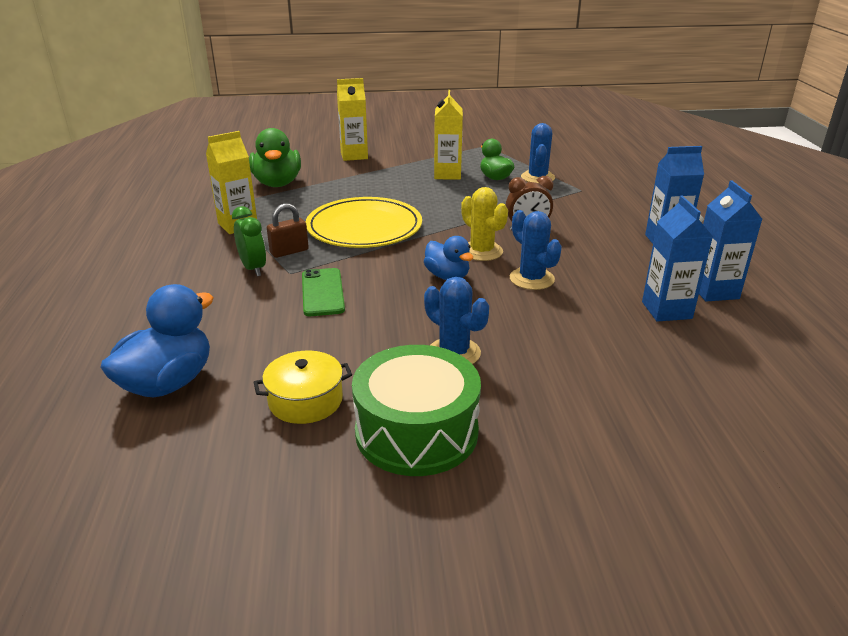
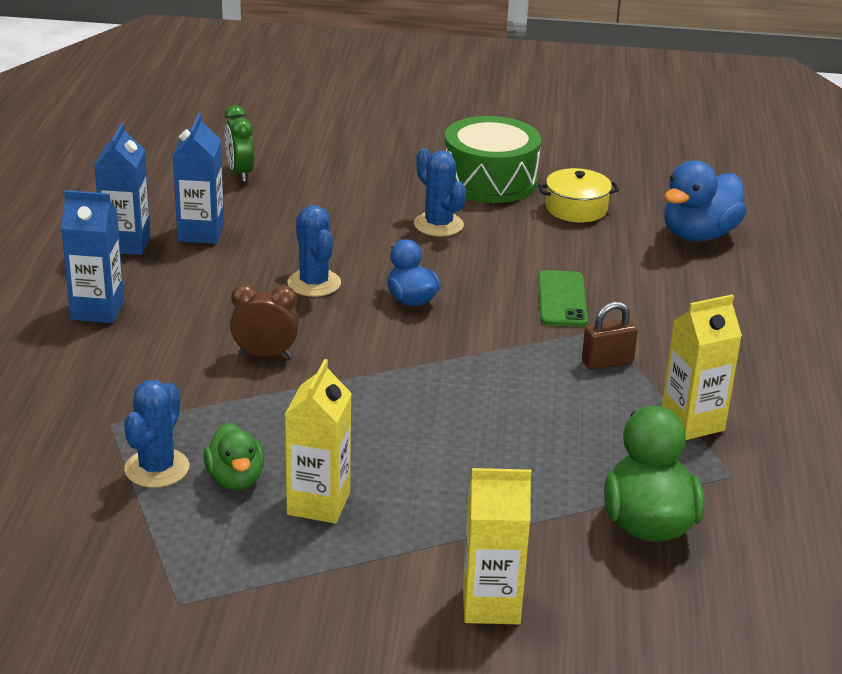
camera: 170 degrees left, 0 degrees up
(253, 268) = (650, 342): green clock -> green clock (240, 173)
(364, 227) = (499, 391): yellow plate -> none
(482, 251) = (351, 327): yellow cactus -> none

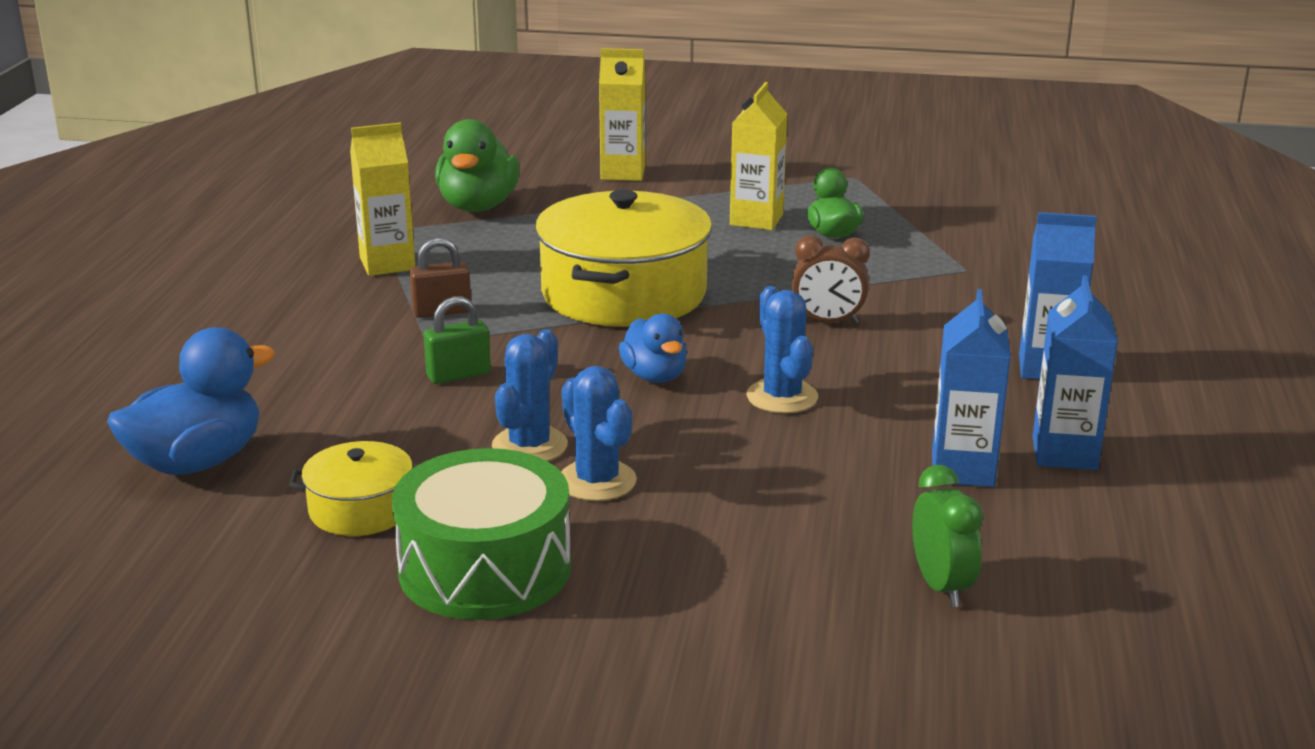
camera: 175 degrees left, 5 degrees down
(157, 468) = (905, 241): blue cactus -> blue cactus (529, 446)
(450, 386) = (623, 293): none -> yellow pot
(562, 299) = (458, 375): green phone -> green padlock

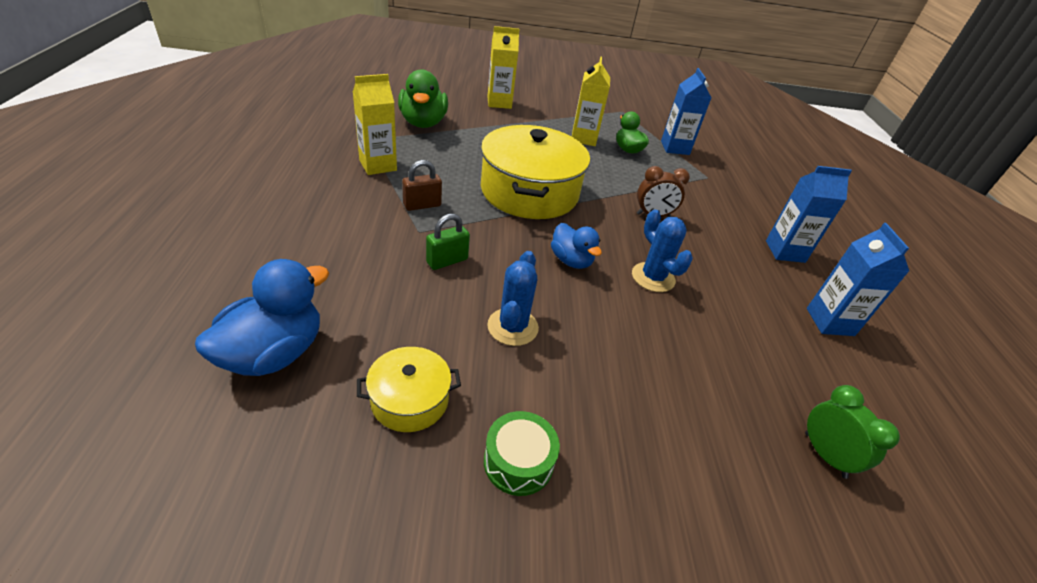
camera: 15 degrees left, 15 degrees up
(485, 568) = (518, 461): green drum -> green drum, size x0.55
(597, 481) = (568, 360): blue cactus -> none
(962, 469) = (783, 339): blue carton -> blue carton (675, 148)

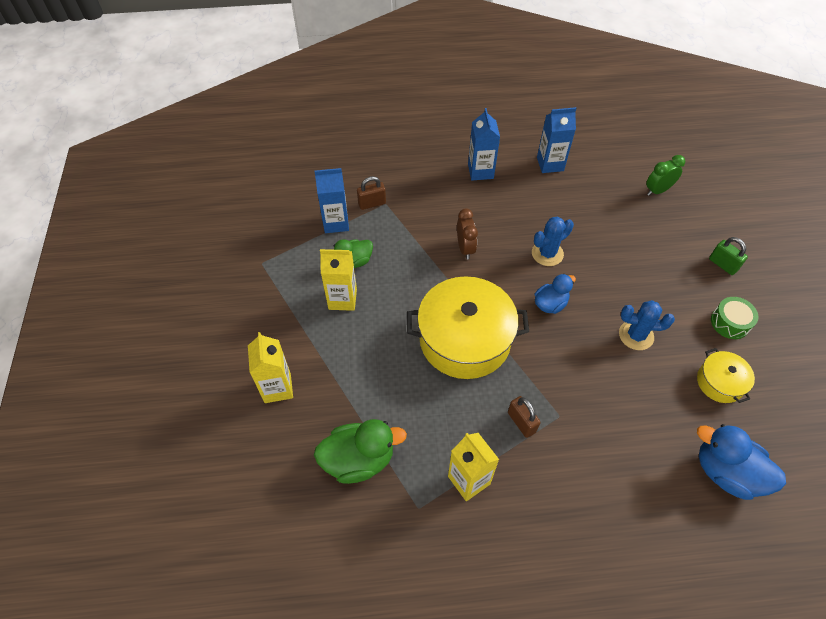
camera: 90 degrees left, 15 degrees up
(447, 261) = (587, 387): green padlock -> green padlock (722, 265)
(705, 170) = (372, 203): none -> brown padlock

